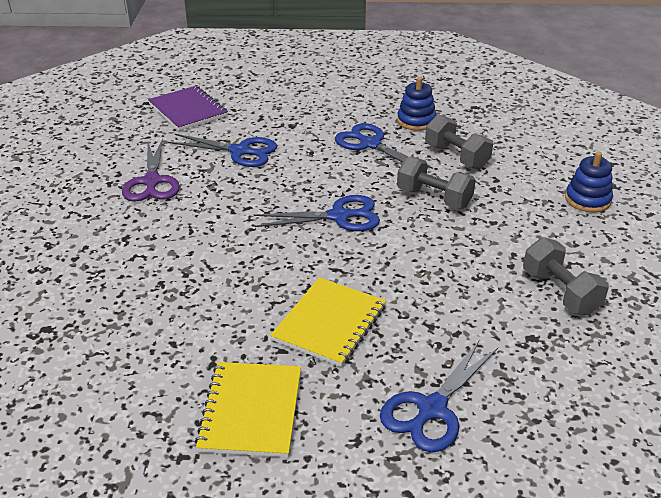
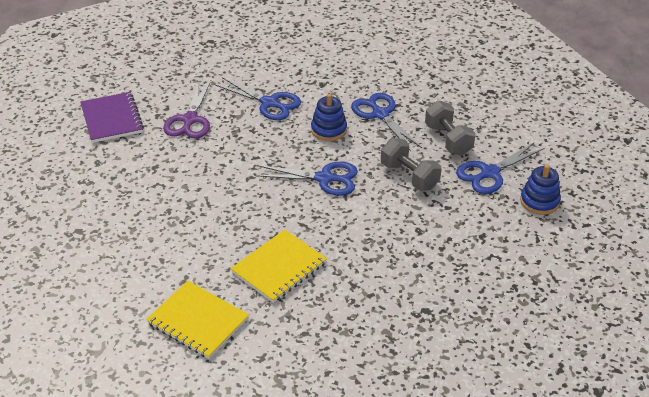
camera: 15 degrees right, 5 degrees up
(188, 110) = (241, 54): purple notebook -> purple notebook (112, 119)
(251, 411) = (198, 321): yellow notebook -> yellow notebook turned 75 degrees counterclockwise
(416, 121) = (431, 97): blue stacking toy -> blue stacking toy (328, 130)
(432, 409) = (324, 347): blue scissors -> blue scissors (490, 173)
(560, 292) = (468, 278): grey dumbbell -> none

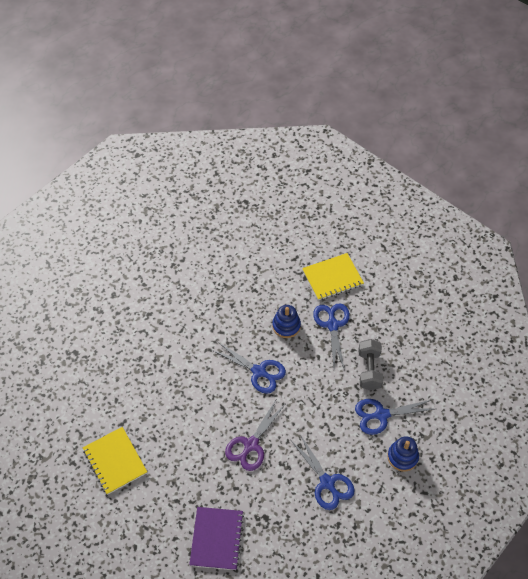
camera: 25 degrees right, 15 degrees up
(112, 119) = (140, 256): purple notebook -> purple notebook (216, 539)
(190, 120) = (193, 278): purple scissors -> purple scissors (251, 445)
(269, 103) = (257, 282): blue scissors -> blue scissors (327, 482)
(279, 267) = (187, 439): yellow notebook -> yellow notebook (332, 278)
(409, 176) = (320, 394): grey dumbbell -> none

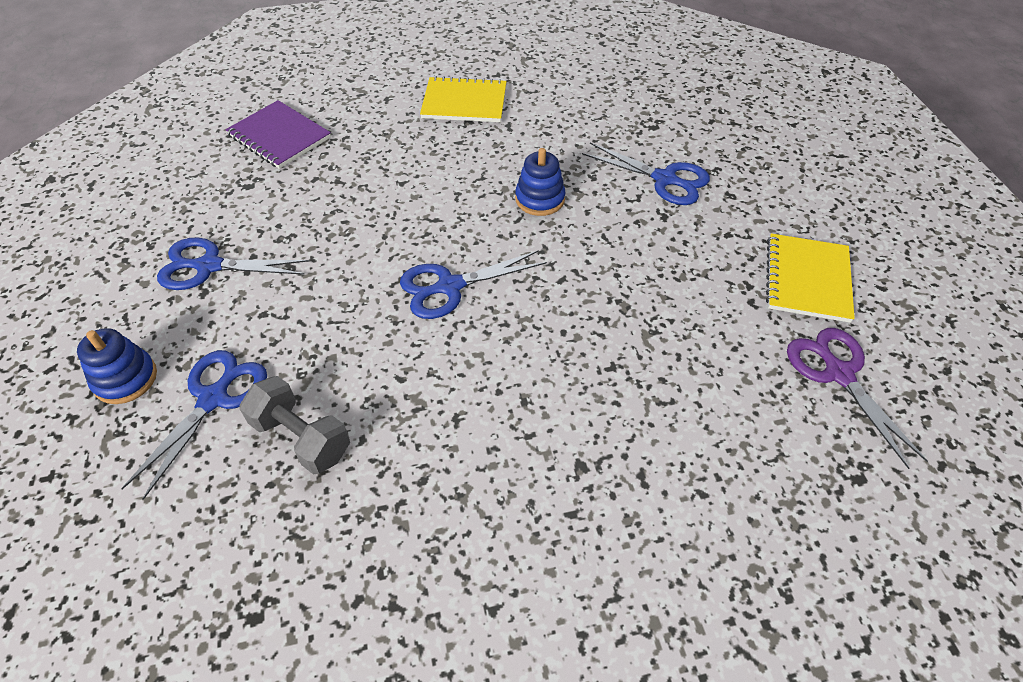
camera: 125 degrees right, 5 degrees down
(251, 445) = (351, 220): purple scissors -> purple scissors (838, 374)
(286, 326) = (499, 369): blue stacking toy -> blue stacking toy (540, 199)
(332, 278) = (544, 516): yellow notebook -> yellow notebook (807, 279)
(332, 325) = (439, 441): blue scissors -> blue scissors (664, 179)

